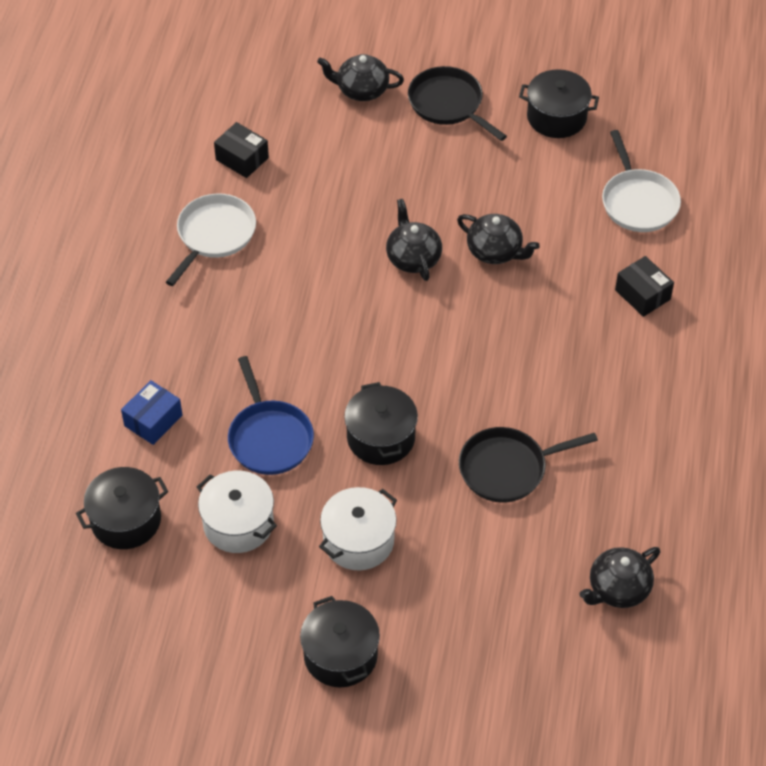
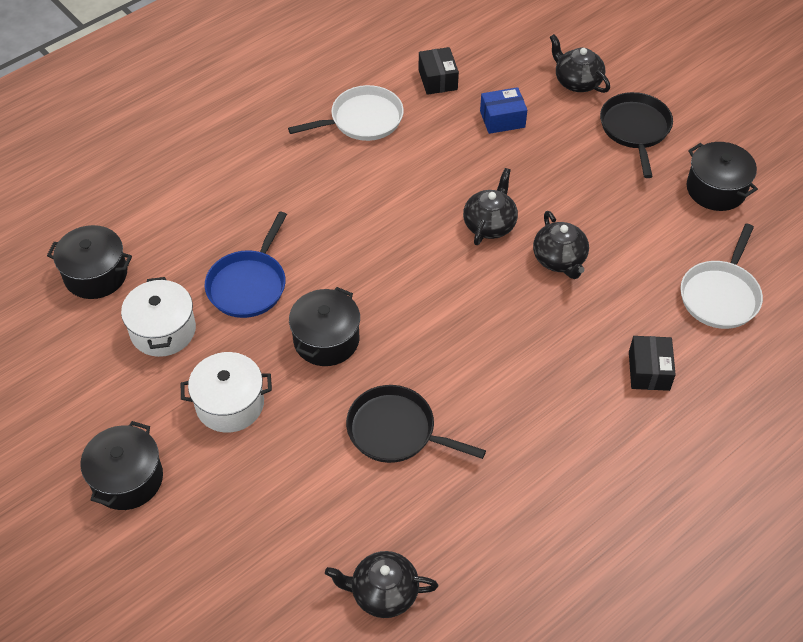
camera: 40 degrees right, 0 degrees up
(153, 420) = (186, 219): blue box -> blue box (502, 119)

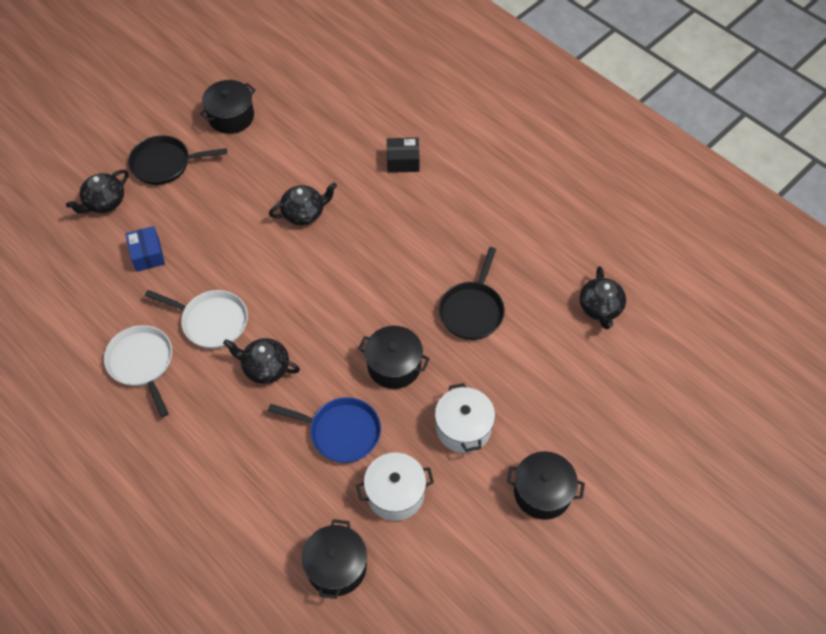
camera: 95 degrees left, 5 degrees up
(438, 79) = (92, 306): black box -> none
(490, 224) = (269, 259): black teapot -> black teapot (265, 367)
(720, 295) = (334, 120): white pan -> white pan (212, 321)

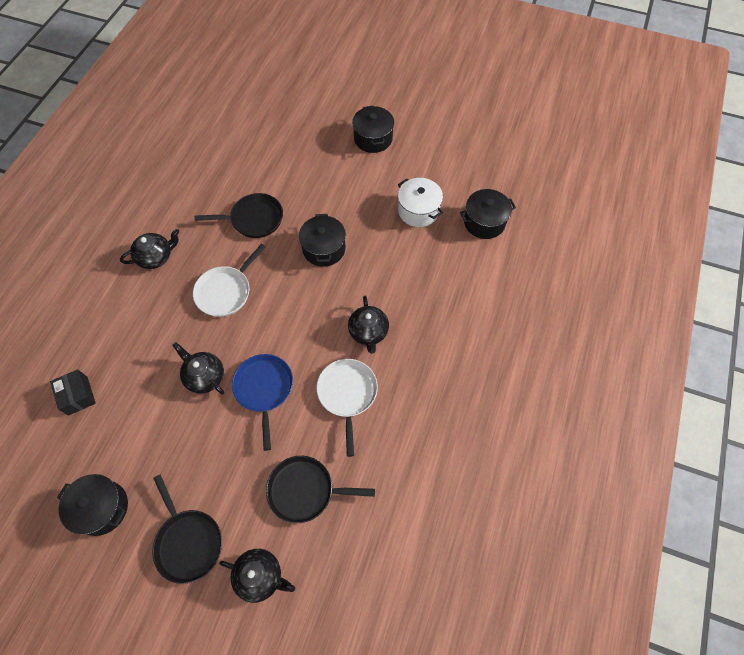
camera: 115 degrees left, 5 degrees up
(142, 363) = (412, 428): white pan -> white pan (225, 292)
(147, 255) = (304, 490): blue box -> black pan
(341, 432) = (393, 259): blue pan -> blue pan (264, 389)
(403, 161) = (117, 323): black box -> black box (78, 395)
(463, 428) = (351, 192): white pot -> none
(600, 308) = (219, 149): black teapot -> black teapot (156, 257)

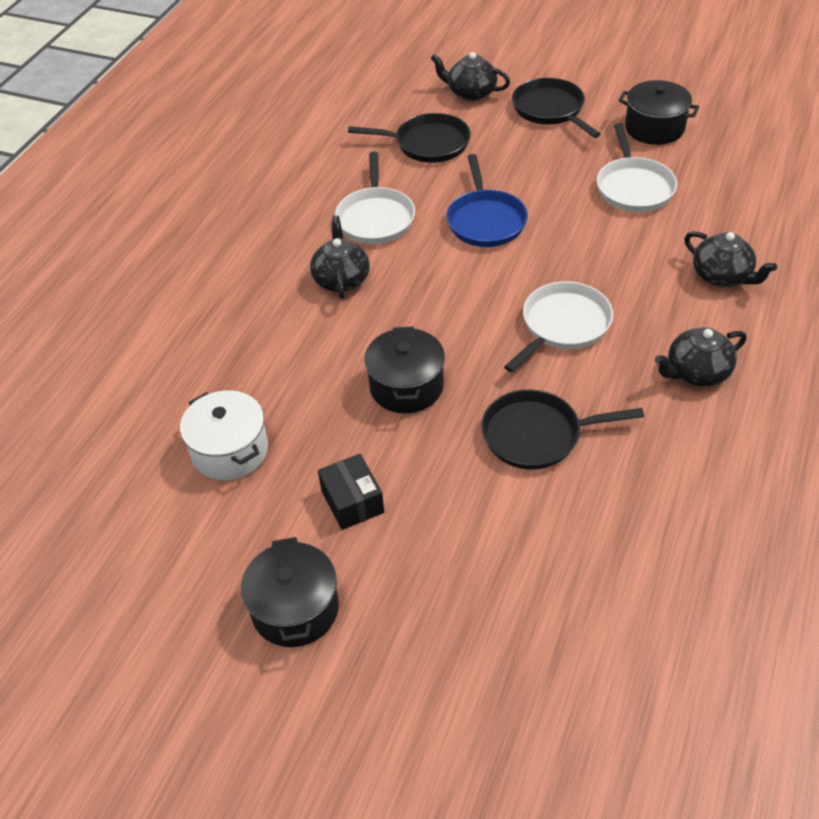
camera: 175 degrees left, 15 degrees down
(78, 395) = (734, 211): black box -> black box (352, 501)
(143, 425) = (634, 187): none -> white pan
(204, 376) = (569, 231): black teapot -> black teapot (722, 276)
(484, 222) = (116, 431): black pot -> none

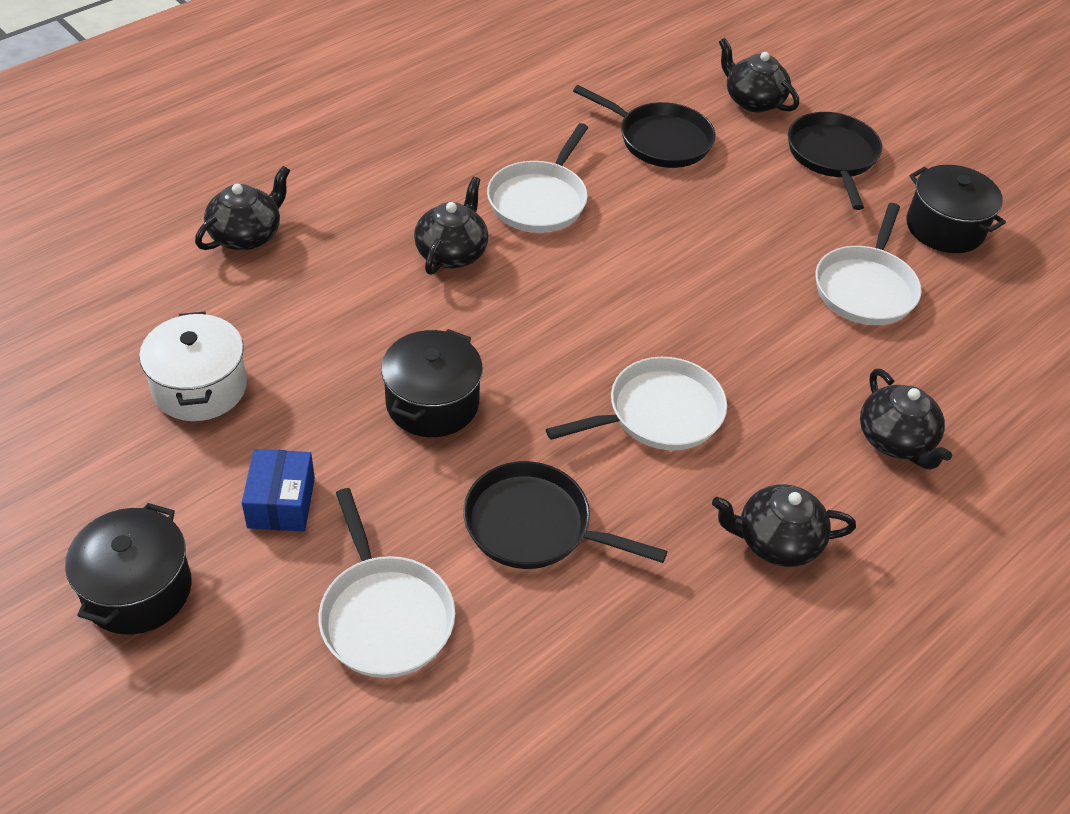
camera: 20 degrees right, 0 degrees up
(180, 330) = (247, 235): none -> black teapot
(352, 501) = (281, 503): black box -> blue box
(483, 541) = (385, 616): none -> white pan
(485, 221) = (660, 254): blue pan -> none

